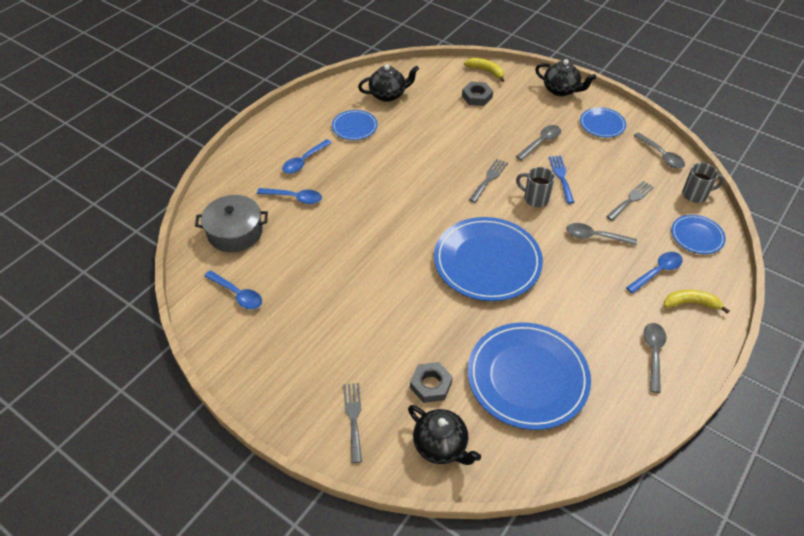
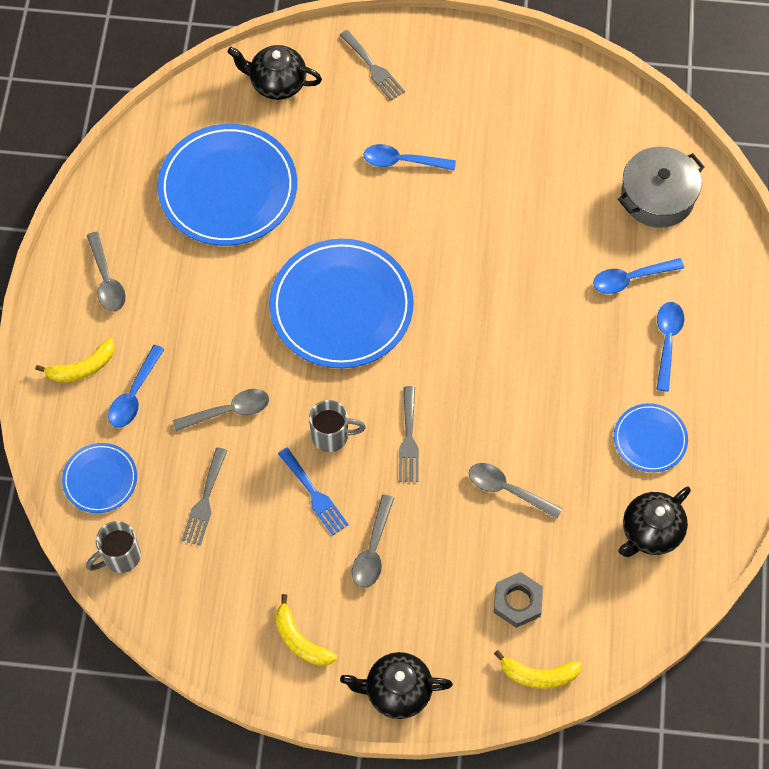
camera: 150 degrees right, 15 degrees up
(237, 294) = (586, 127): blue spoon -> blue spoon (402, 161)
(430, 385) = (320, 133): grey nut -> none
(602, 124) = (300, 640): blue plate -> yellow banana
(661, 155) = (190, 615): grey spoon -> grey spoon (507, 490)

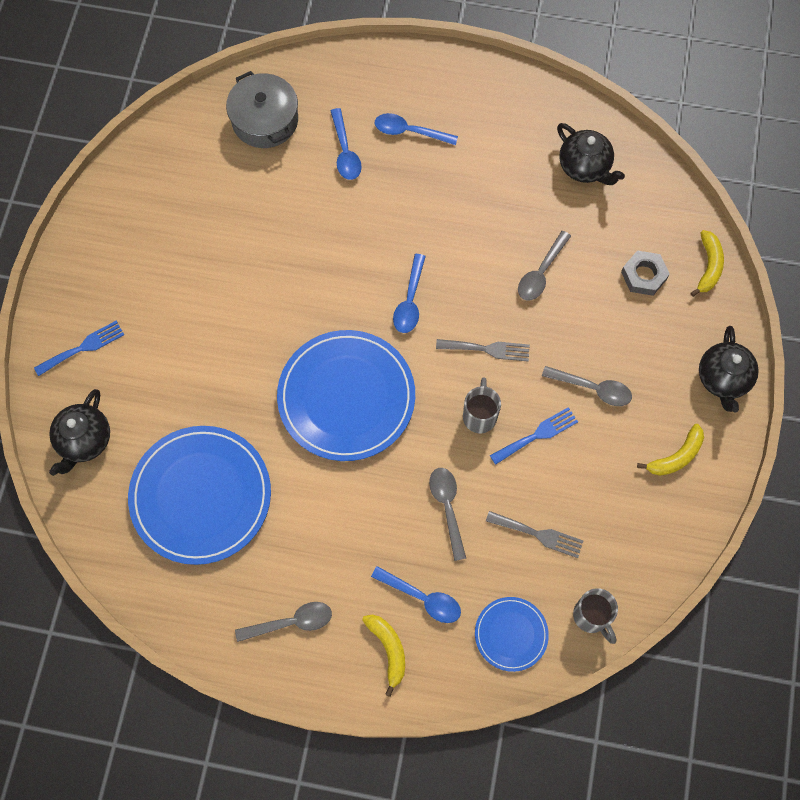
camera: 85 degrees left, 5 degrees up
(373, 68) = (83, 347): grey fork -> blue fork
(402, 161) = (195, 330): blue spoon -> blue spoon (410, 301)
(650, 439) = (500, 157): blue plate -> none

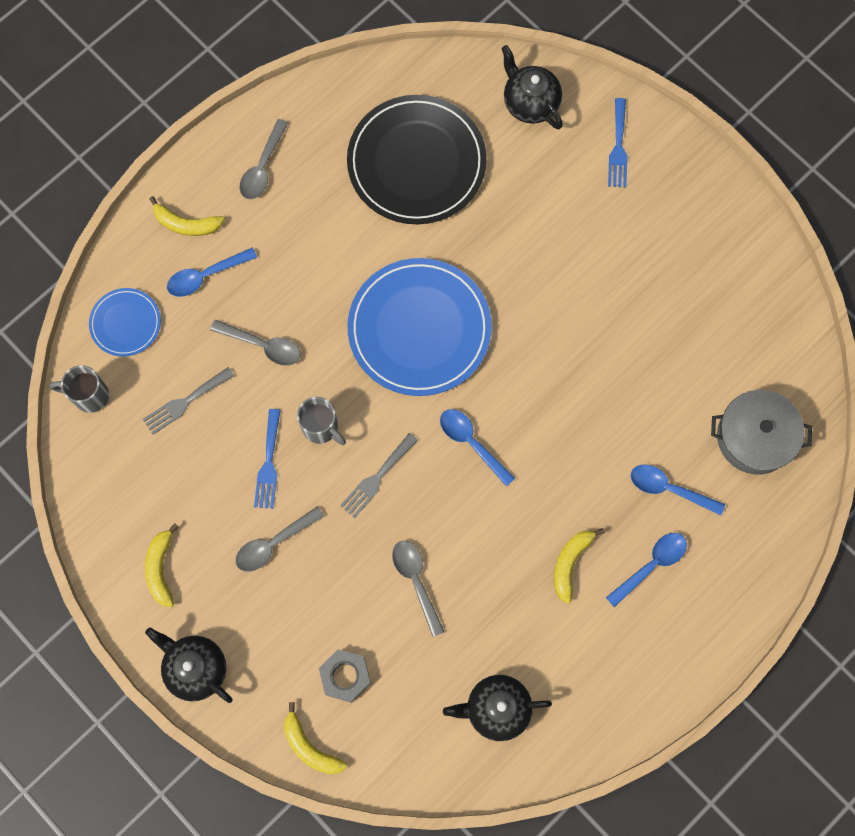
camera: 125 degrees right, 5 degrees up
(201, 496) = (416, 162): blue plate -> black plate
(448, 182) = (570, 563): none -> yellow banana

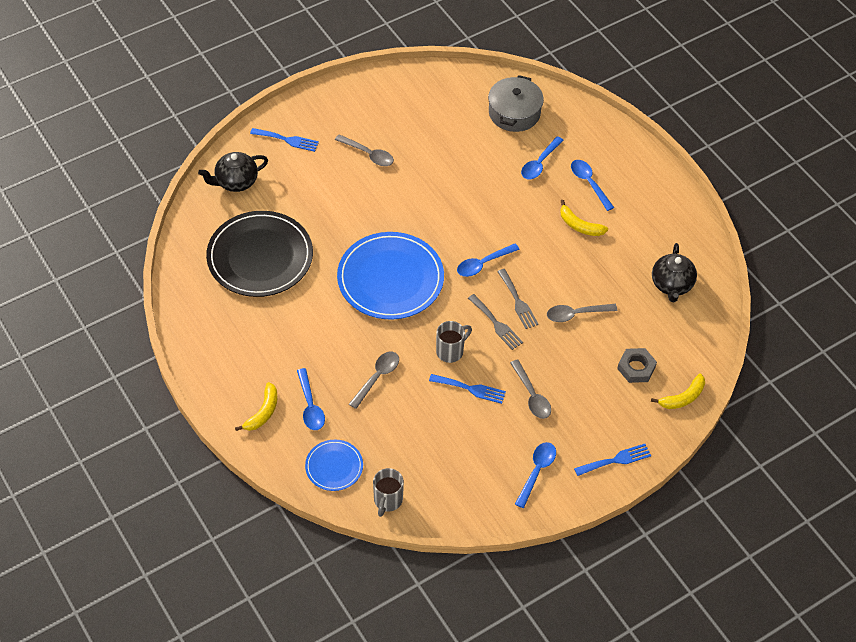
camera: 80 degrees left, 20 degrees down
(161, 569) = (536, 471): yellow banana -> blue spoon
(185, 402) = (409, 435): grey fork -> grey fork (518, 301)
(195, 668) = (616, 460): black teapot -> blue fork
(263, 167) = (231, 354): grey spoon -> grey spoon (368, 154)

